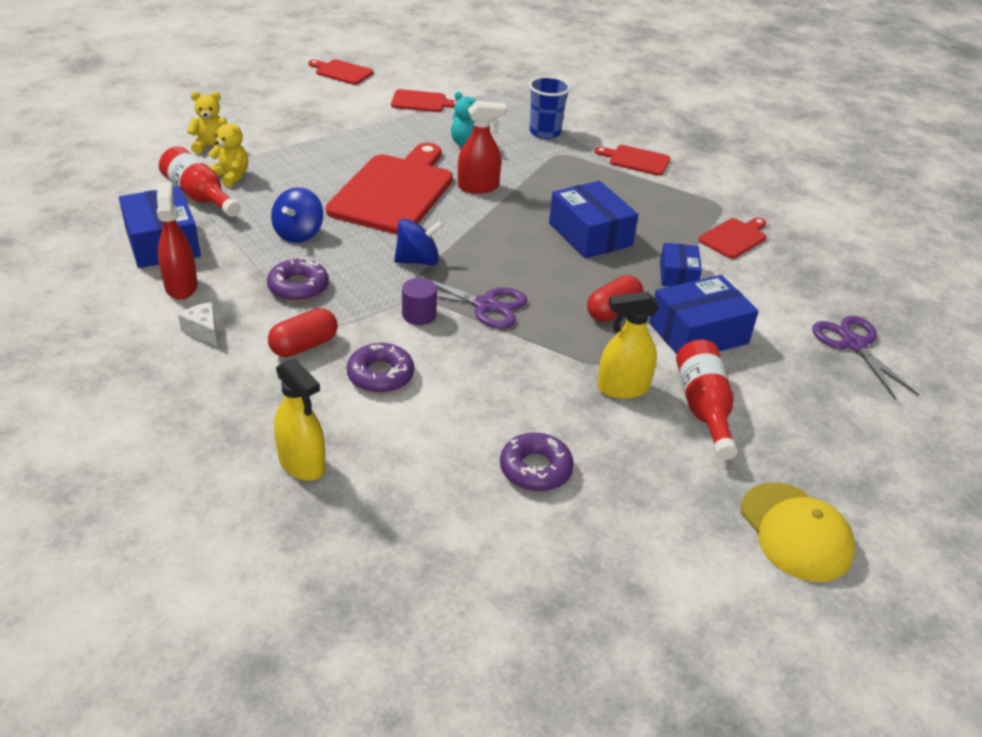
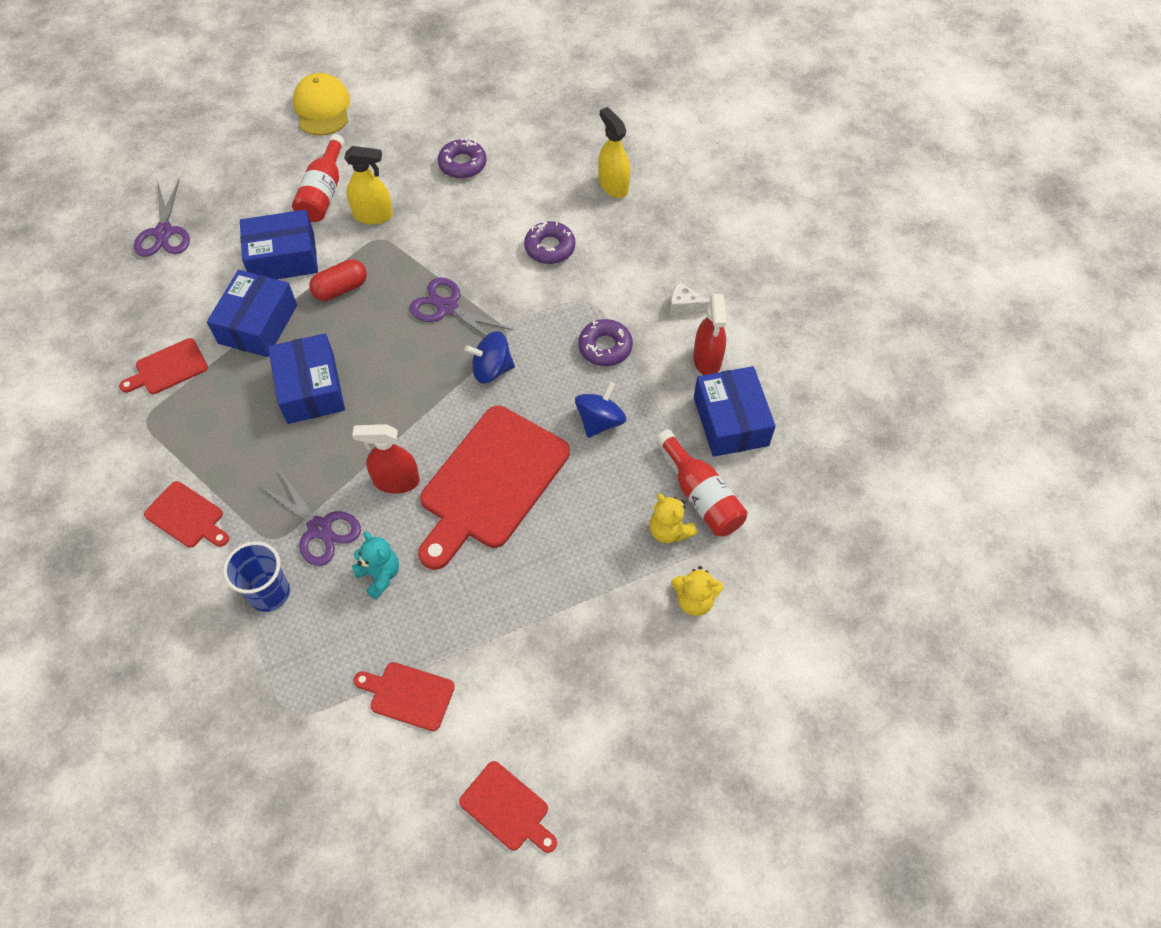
camera: 165 degrees left, 20 degrees up
(203, 331) = (684, 306): white cheese -> white cheese turned 135 degrees clockwise
(304, 346) = (605, 281): red capsule -> none
(419, 315) = (506, 303): purple cylinder -> none
(527, 161) = (319, 528): none -> purple scissors
(678, 275) = (258, 324): blue box -> blue box, size x1.69

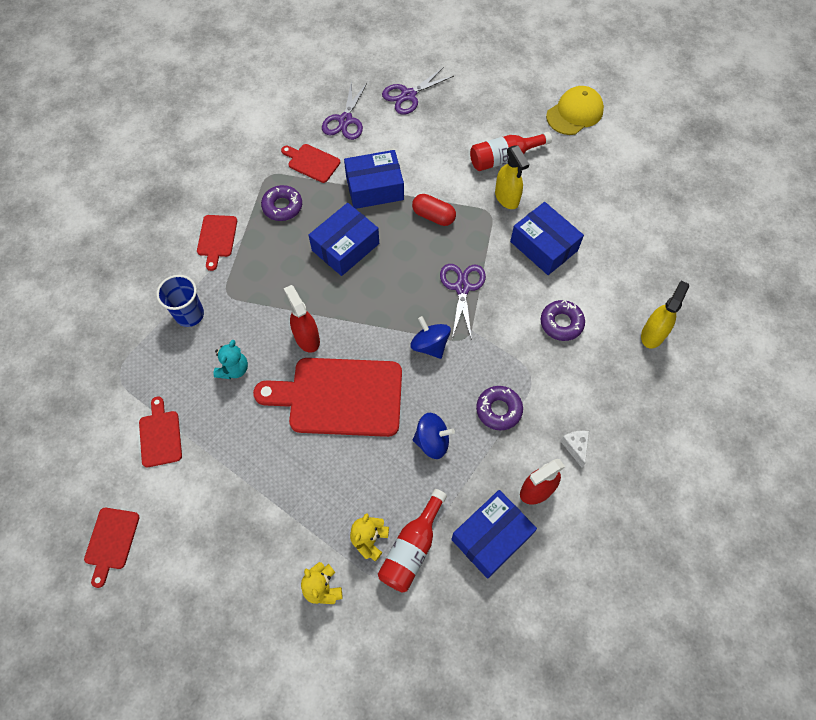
camera: 60 degrees right, 5 degrees up
(283, 258) = (435, 169): blue box -> blue box (543, 246)
(319, 528) = (248, 315): purple scissors -> purple scissors (345, 120)
(462, 164) = (593, 224): purple donut -> purple donut (282, 206)

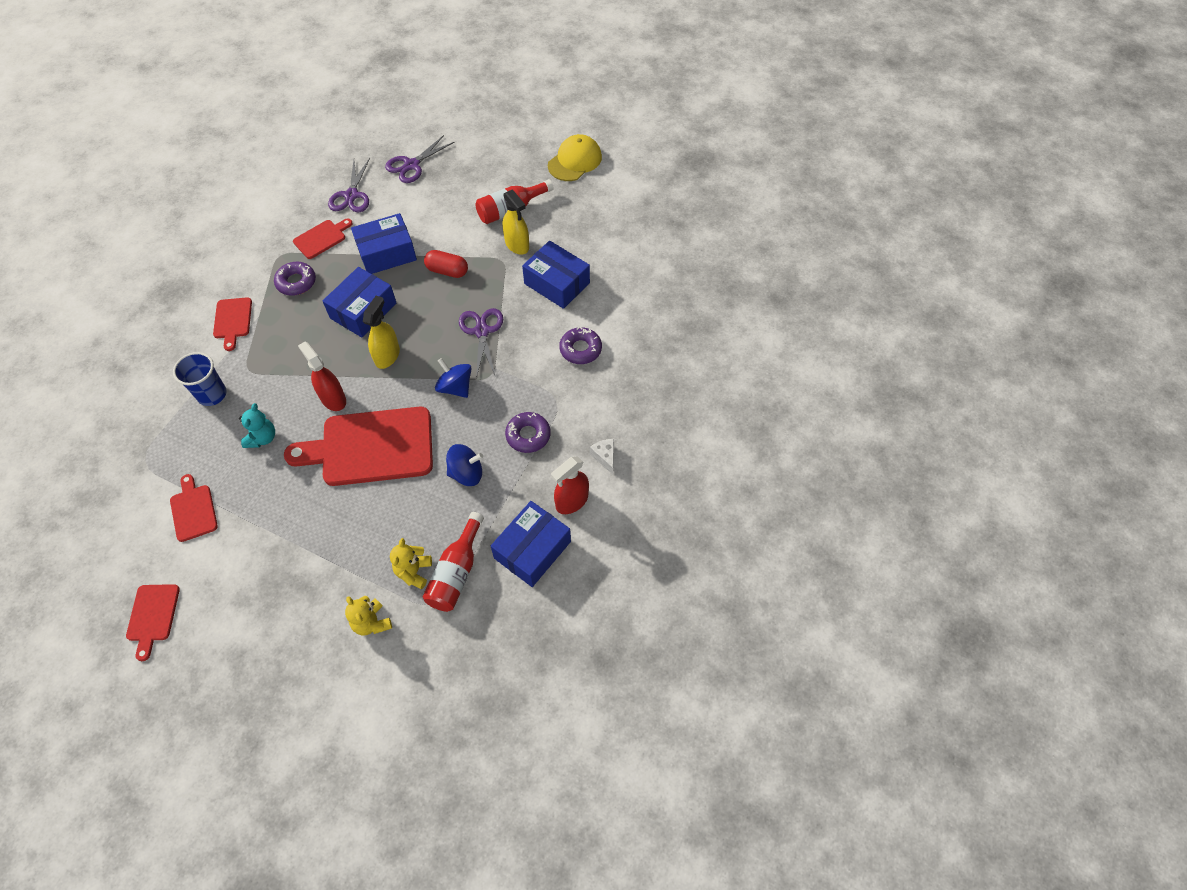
camera: 10 degrees left, 5 degrees down
(312, 162) = (322, 238): red cutting board -> red cutting board turned 120 degrees clockwise
(653, 334) = (668, 346): yellow spray bottle -> yellow spray bottle (387, 356)

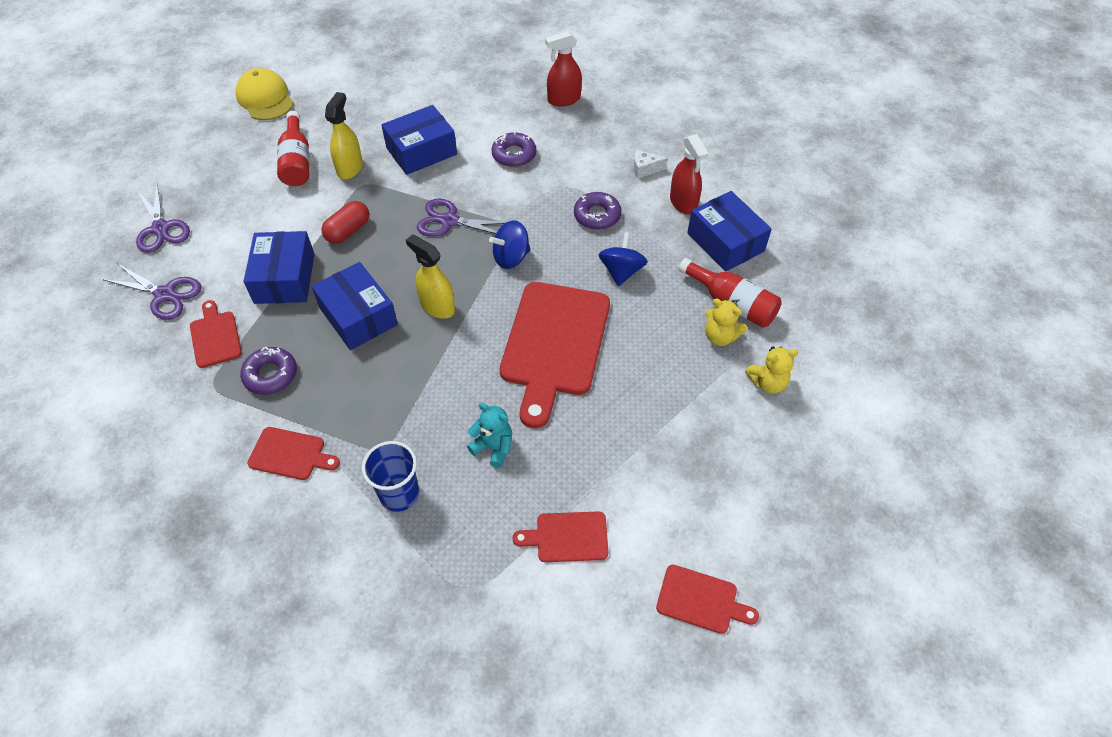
camera: 70 degrees left, 5 degrees down
(333, 398) = (471, 367): red spray bottle -> red spray bottle (563, 99)
(517, 245) = (350, 168): yellow spray bottle -> yellow spray bottle turned 60 degrees counterclockwise

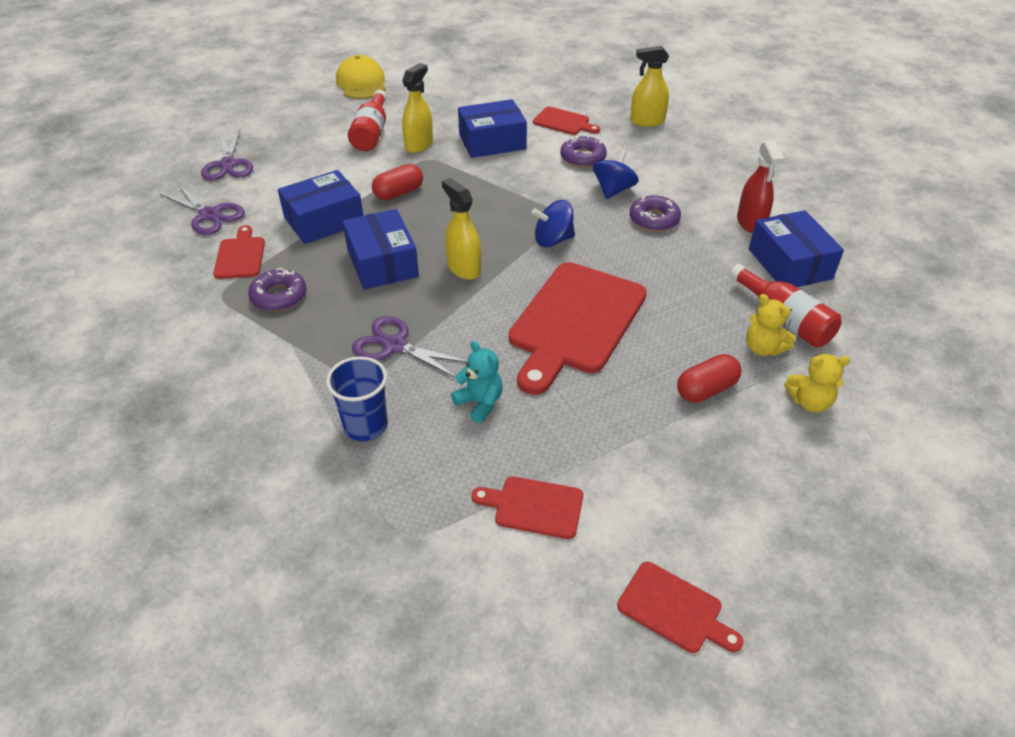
camera: 15 degrees right, 10 degrees down
(284, 278) = (324, 220): blue box -> blue box turned 45 degrees clockwise
(290, 454) = (270, 367): red cutting board -> red cutting board (563, 122)
(449, 221) = (500, 200): purple scissors -> purple scissors (395, 346)
(563, 99) = (647, 121): red spray bottle -> yellow spray bottle
(621, 271) = (666, 271): blue spinning top -> blue spinning top (613, 190)
(645, 169) = (716, 188): white cheese -> none
(682, 389) = (706, 389): none -> red capsule

